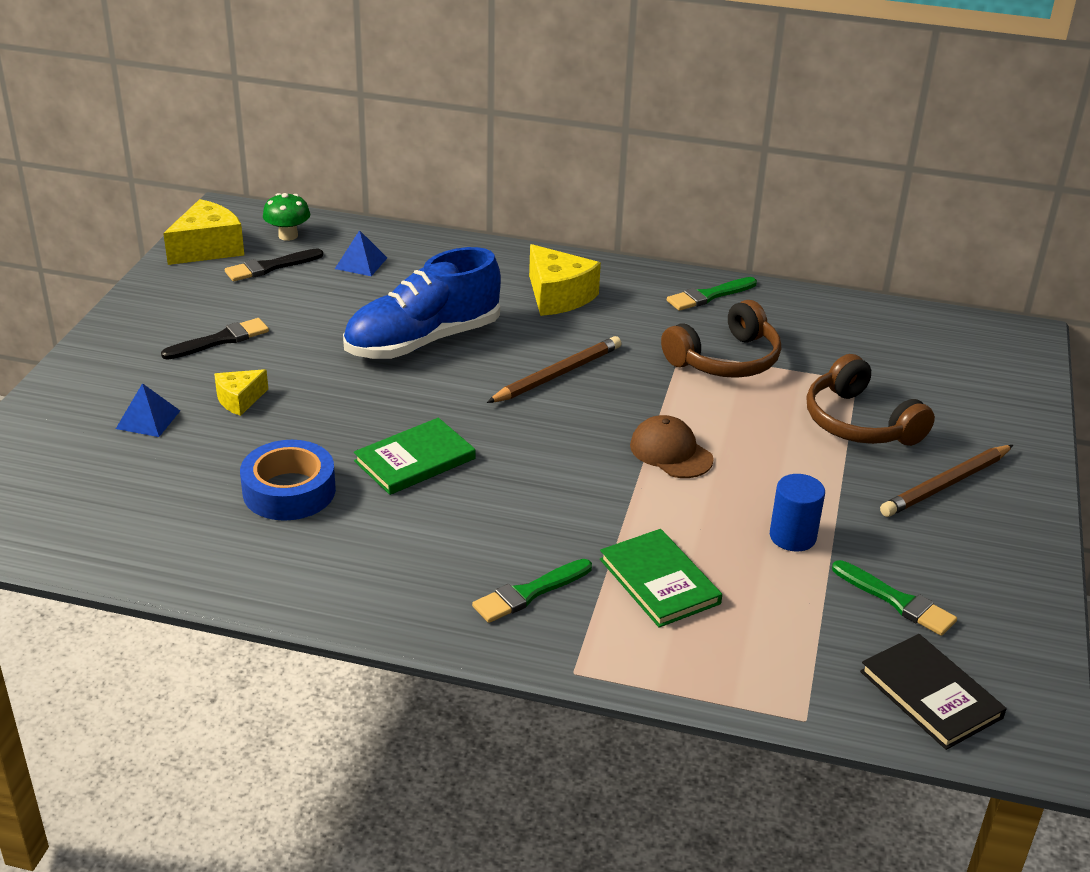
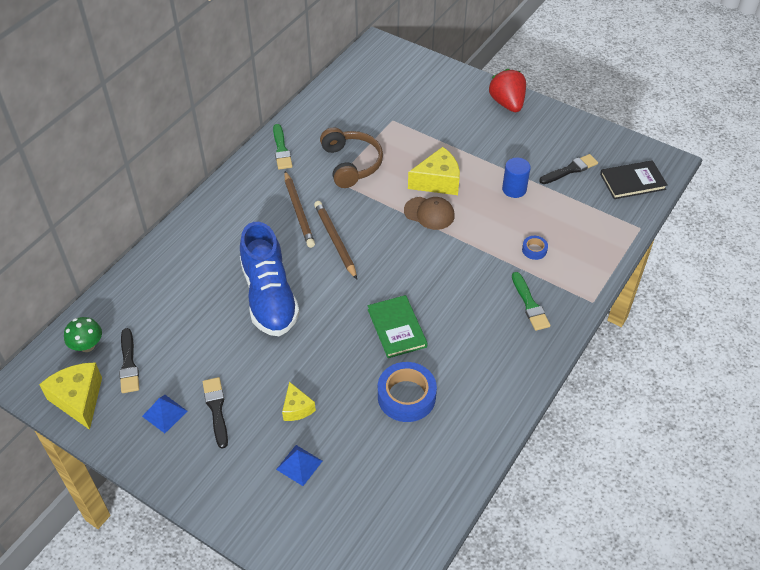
camera: 70 degrees left, 15 degrees up
(361, 263) = (152, 309): blue pyramid -> blue pyramid (164, 413)
(558, 296) = (248, 217): yellow cheese -> yellow cheese (437, 181)
(659, 581) = (534, 250): green book -> blue tape
(671, 452) = (429, 213): brown cap -> brown cap turned 135 degrees counterclockwise
(859, 422) = (430, 132): brown headphones -> none
(897, 601) = (570, 170): green brush -> black brush
(945, 484) = (491, 121): brown pencil -> brown pencil (298, 211)
(1010, 497) = (507, 103): none -> red strawberry

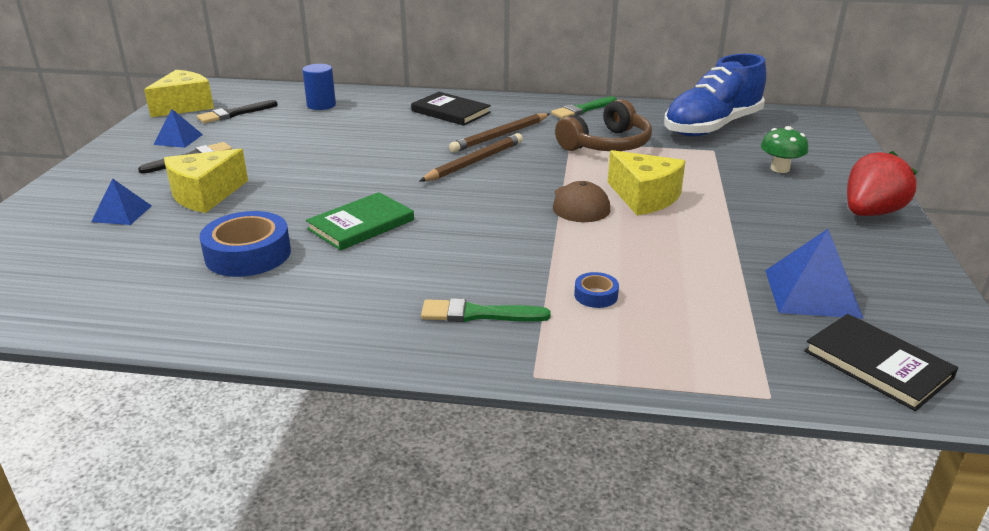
camera: 65 degrees right, 20 degrees down
(87, 346) = (249, 96): green mushroom -> green mushroom (780, 169)
(231, 223) = (451, 112): none -> black book
(269, 296) = (361, 149): blue shoe -> blue shoe (712, 127)
(297, 408) = (205, 195): yellow cheese -> yellow cheese, size x1.70
(514, 189) = (702, 253): blue cylinder -> blue cylinder (321, 105)
(530, 304) = (478, 314): green brush -> green brush turned 45 degrees clockwise
(570, 170) = (812, 293): black brush -> blue pyramid

